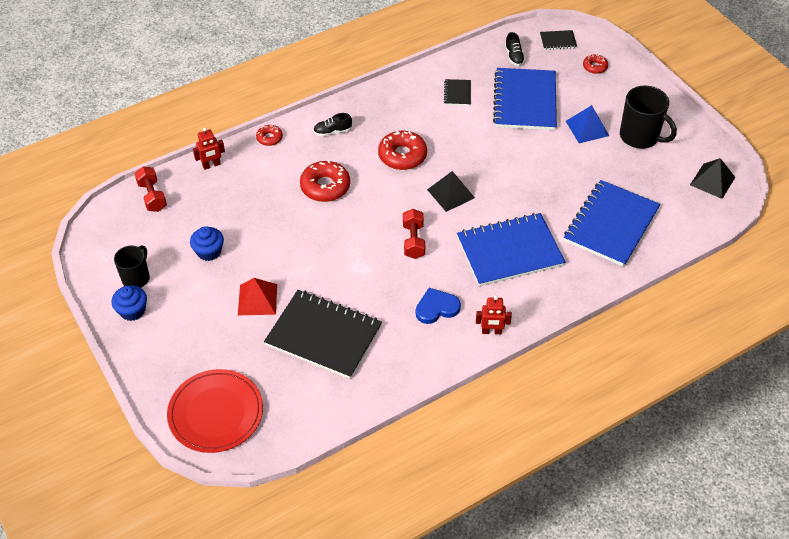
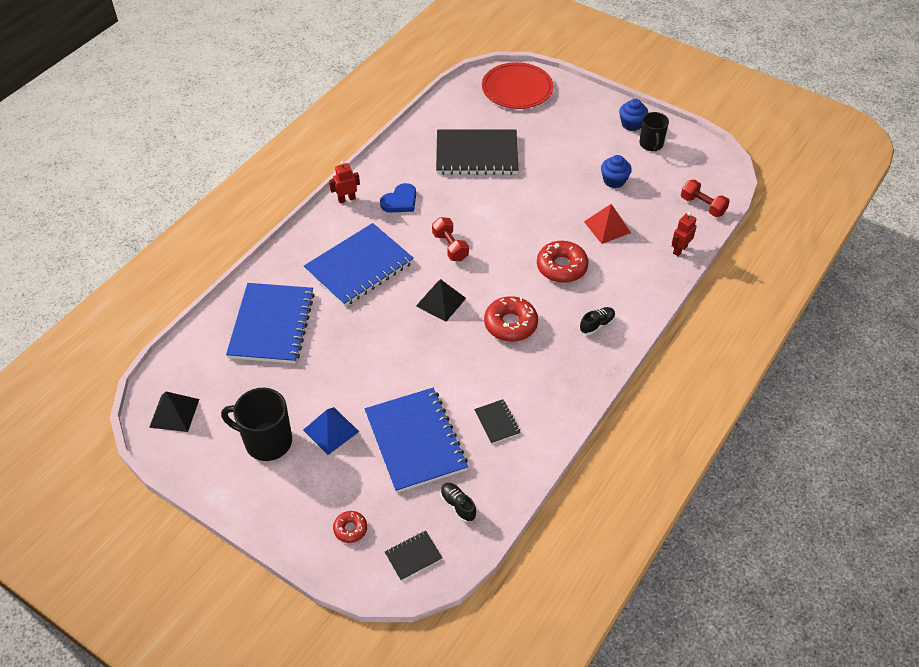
camera: 155 degrees right, 0 degrees up
(257, 299) = (546, 161): red pyramid -> red pyramid (607, 227)
(269, 138) = (651, 295): red donut -> none

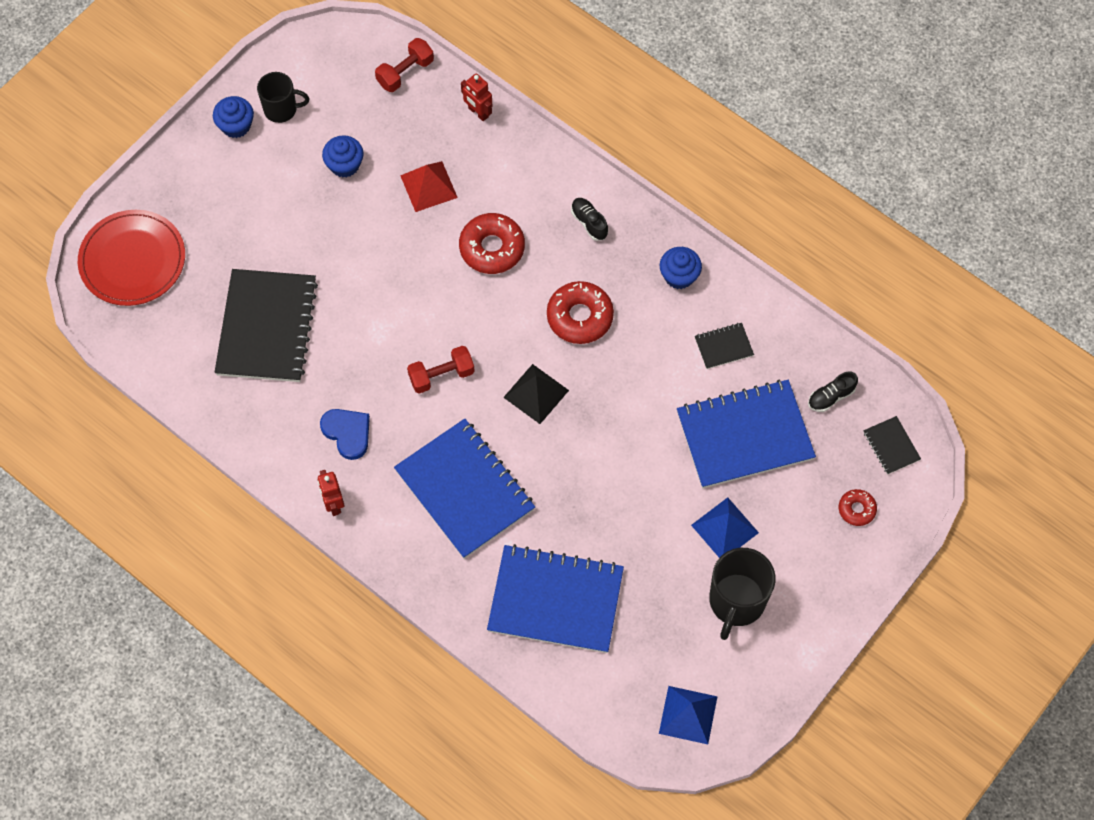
camera: 85 degrees left, 15 degrees up
(174, 413) = (688, 715): black pyramid -> blue pyramid
(559, 387) = (679, 276): none -> blue cupcake

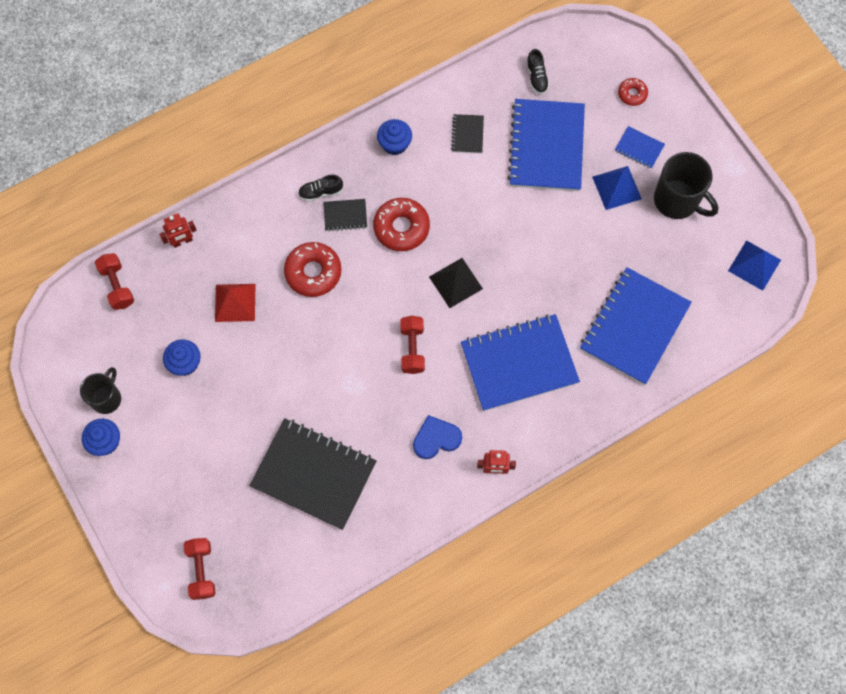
camera: 70 degrees left, 5 degrees up
(132, 260) = (201, 570): red plate -> red dumbbell
(787, 538) = (639, 148): none -> blue notebook
(891, 446) = (590, 53): black notebook -> black notebook (345, 215)

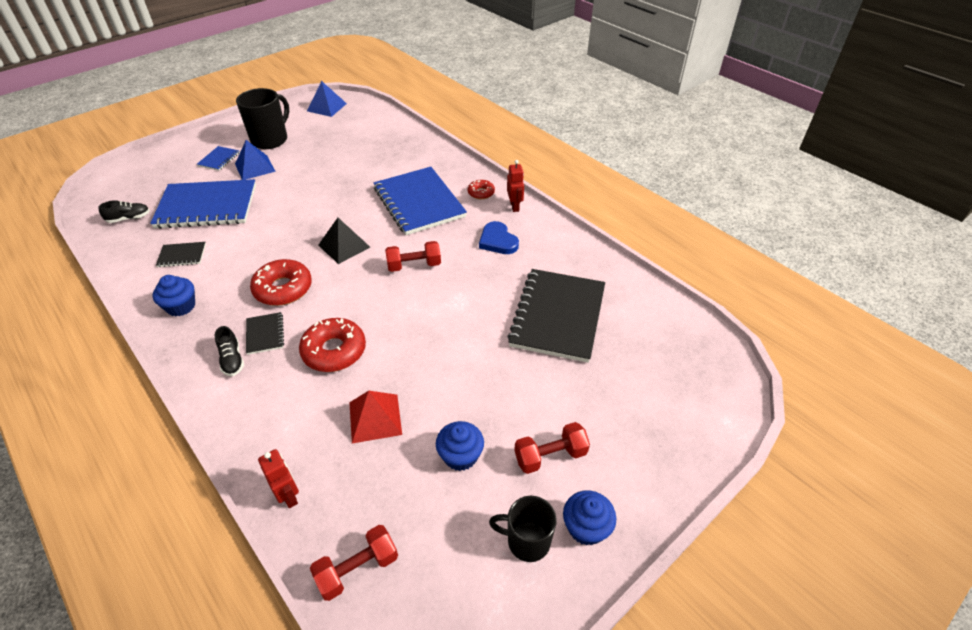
camera: 100 degrees left, 25 degrees down
(201, 570) = (693, 390): red dumbbell -> red dumbbell (550, 456)
(632, 94) = (164, 166): red donut -> red donut (481, 193)
(634, 327) = (380, 151): blue notebook -> none

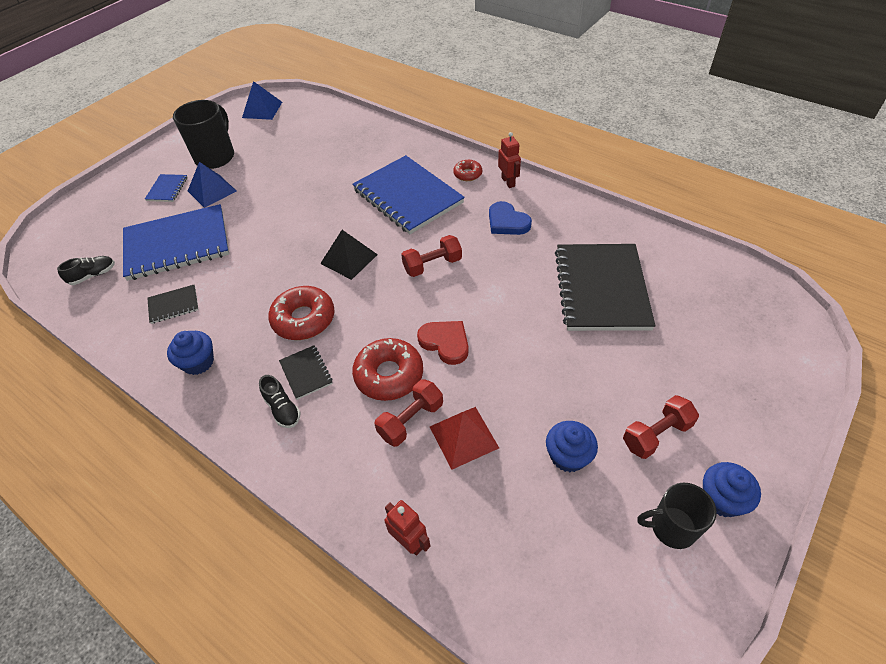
camera: 10 degrees left, 5 degrees up
(357, 569) = (516, 601): red dumbbell -> red dumbbell (411, 420)
(395, 334) = (445, 342): none -> red heart

